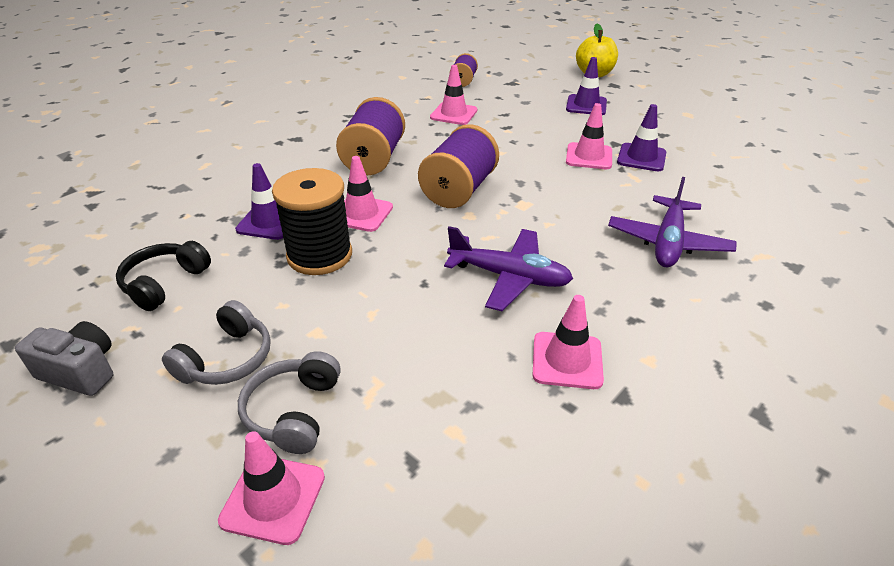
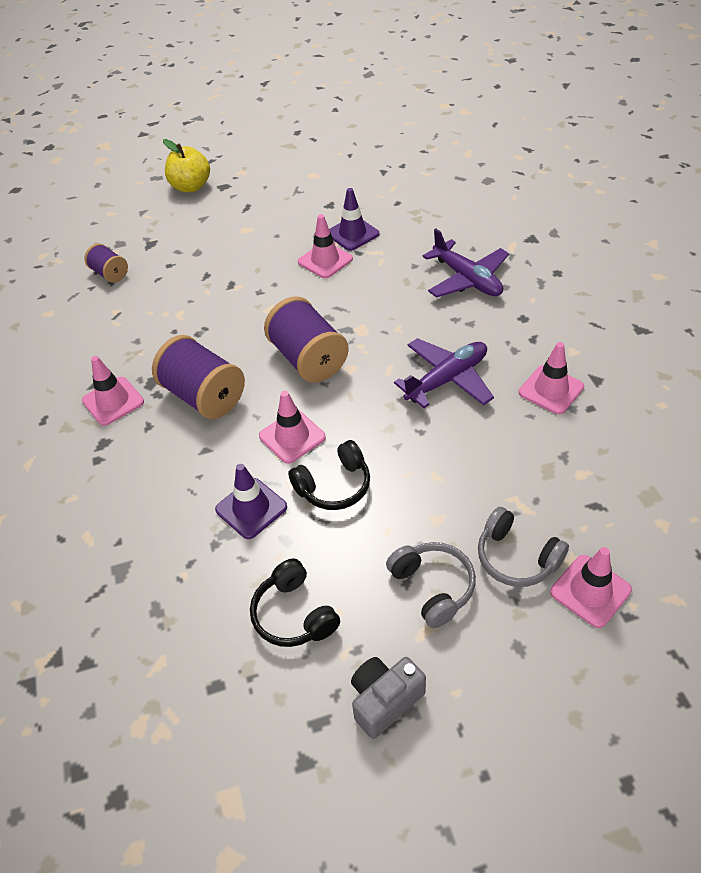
camera: 55 degrees left, 10 degrees up
(319, 255) = (334, 486): black spool -> black headphones
(453, 114) = (171, 308): pink traffic cone -> pink traffic cone (113, 401)
(586, 105) = (242, 220): purple traffic cone -> none

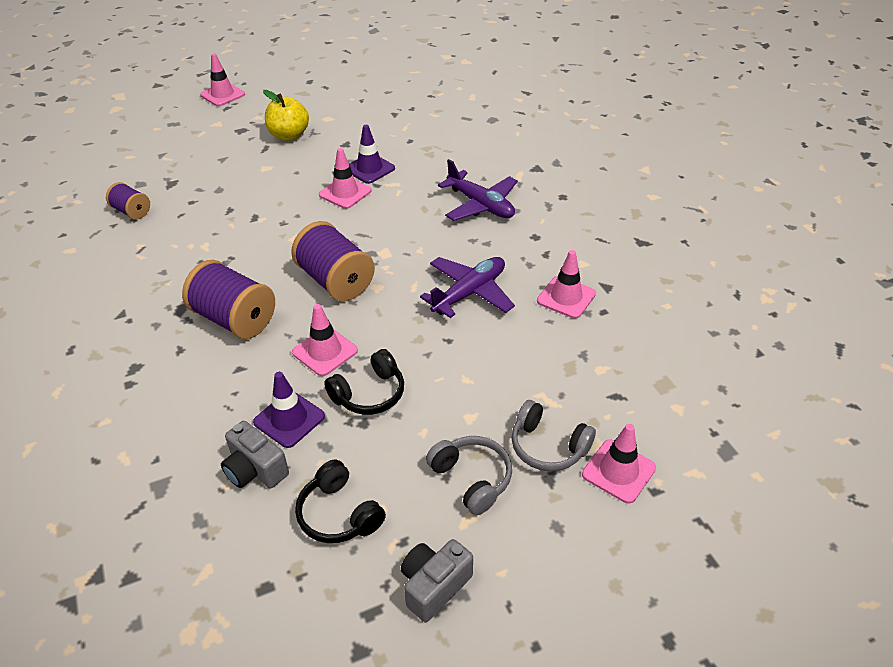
camera: 10 degrees left, 5 degrees down
(113, 401) = (142, 328): pink traffic cone -> pink traffic cone (222, 95)
(191, 187) = (208, 131): yellow apple -> yellow apple (289, 135)
(214, 560) = (255, 470): none -> grey camera

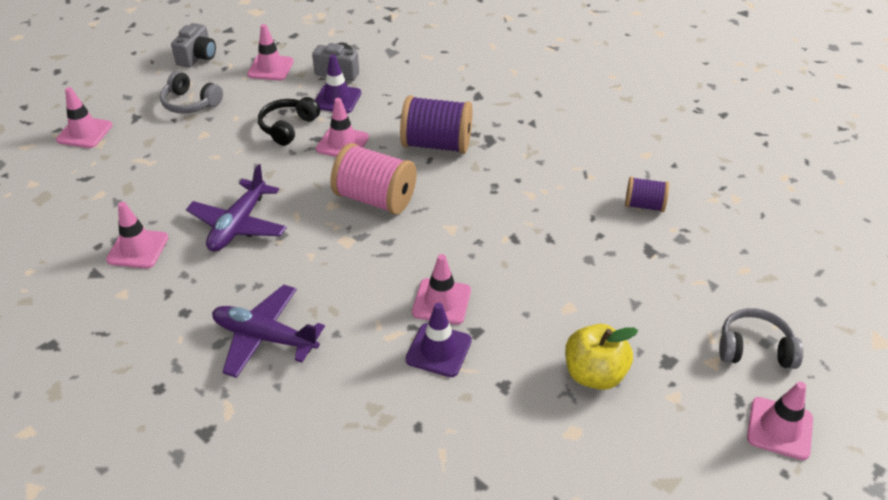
camera: 155 degrees right, 0 degrees up
(335, 281) = (375, 199): purple spool -> pink spool
(339, 514) = (270, 68): black headphones -> pink traffic cone
(548, 447) = (139, 133): grey headphones -> grey headphones (754, 348)

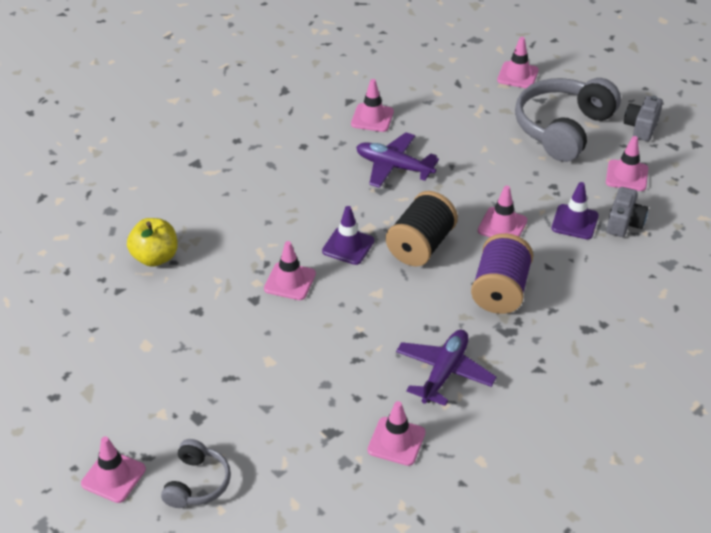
camera: 95 degrees right, 0 degrees up
(190, 103) = (563, 129): grey headphones -> grey headphones, size x1.93
(197, 57) = (641, 127): grey camera -> grey camera turned 90 degrees clockwise
(265, 337) = (271, 186): purple plane -> purple plane (444, 372)
(288, 127) = (527, 190): black headphones -> none
(375, 199) = (420, 246): pink spool -> black spool
(438, 350) = (240, 276): purple traffic cone -> purple traffic cone (348, 246)
(594, 374) = (195, 366): yellow apple -> yellow apple (155, 257)
(644, 205) = (396, 441): purple spool -> pink traffic cone

